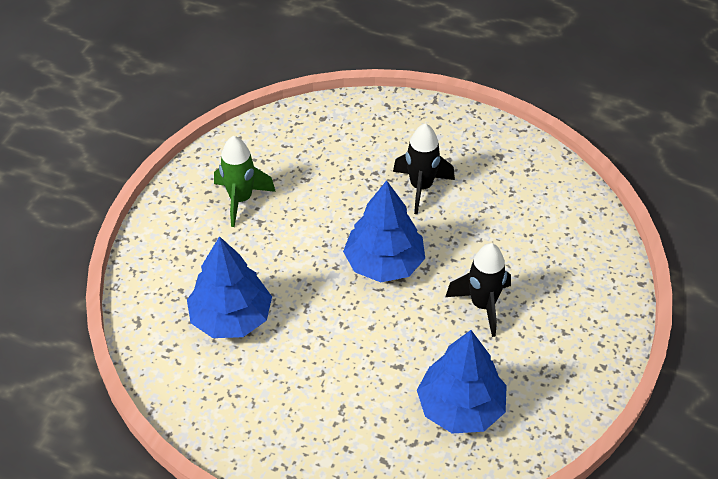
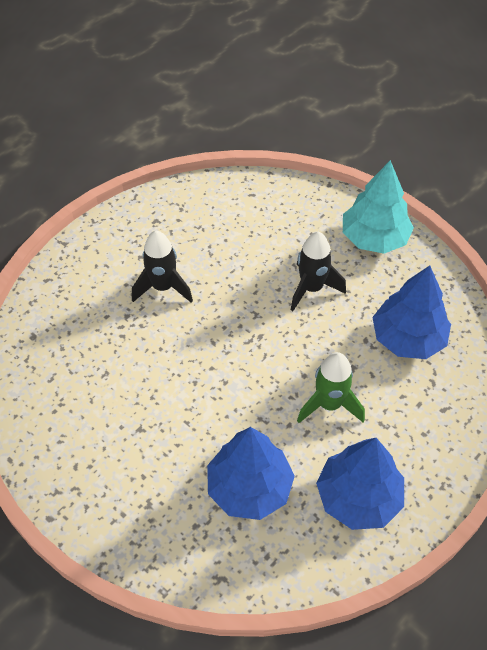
camera: 70 degrees left, 5 degrees up
(241, 199) = (103, 438): green rocket -> green rocket (329, 405)
(384, 263) = (237, 343): blue tree -> blue tree (358, 497)
(585, 344) = (374, 238): none -> turquoise tree

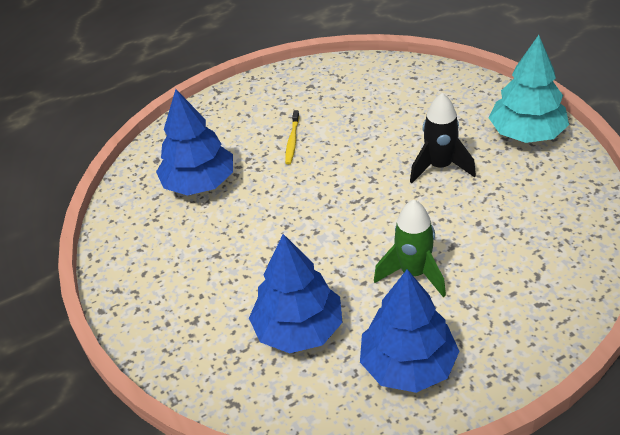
camera: 25 degrees right, 10 degrees down
(163, 287) = (292, 141): black rocket -> yellow toothbrush
(408, 338) = (526, 229): blue tree -> blue tree (199, 183)

